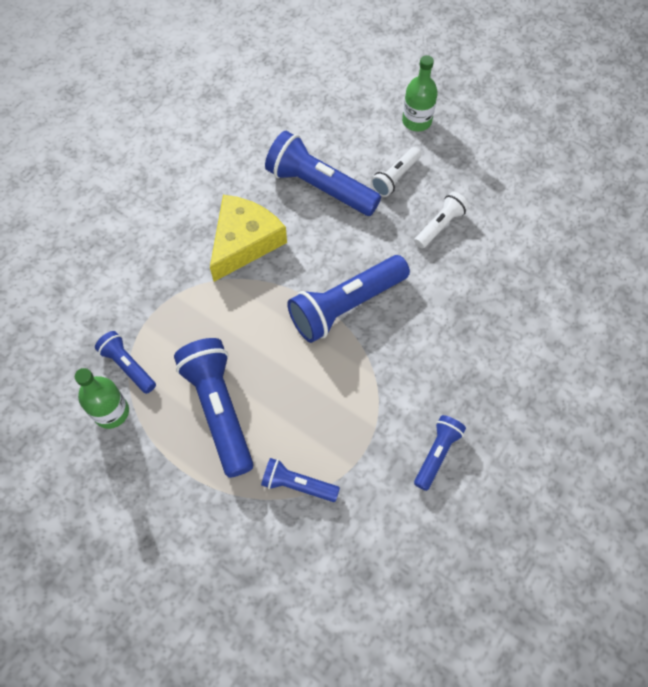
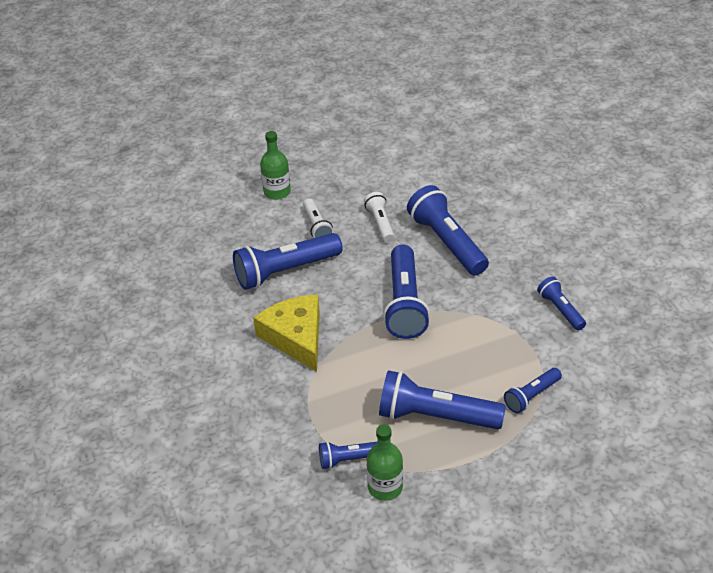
camera: 55 degrees left, 20 degrees down
(457, 297) = (447, 242): none -> blue flashlight

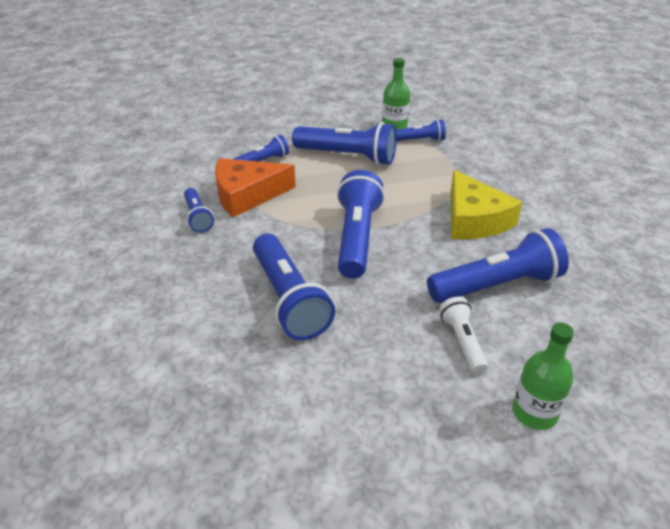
camera: 175 degrees left, 5 degrees down
(380, 223) = (371, 337): white flashlight -> none
(527, 343) = (246, 195): none -> orange cheese

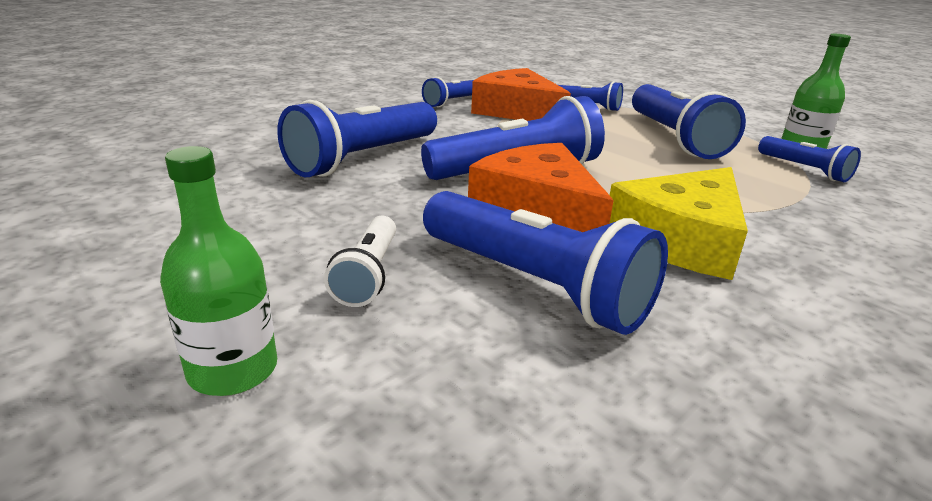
camera: 60 degrees right, 10 degrees down
(416, 251) = (537, 209): none -> orange cheese
(462, 342) = (368, 275): white flashlight -> white flashlight turned 135 degrees clockwise

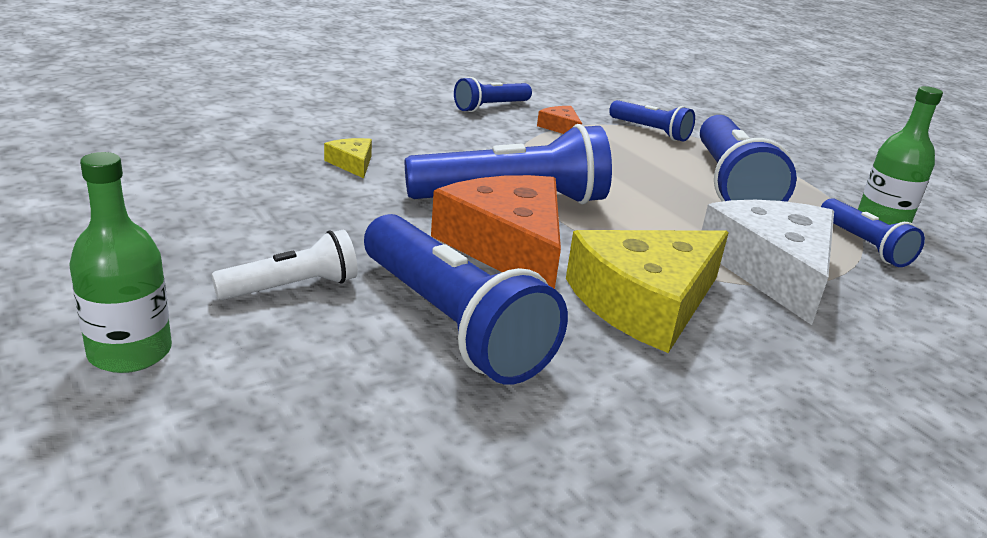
camera: 10 degrees right, 0 degrees up
(363, 158) = (352, 163): blue flashlight -> yellow cheese
(368, 275) = (292, 287): white flashlight -> white flashlight turned 135 degrees counterclockwise
(517, 111) = (560, 127): orange cheese -> orange cheese, size x0.43
(755, 197) = (772, 270): none -> white cheese

